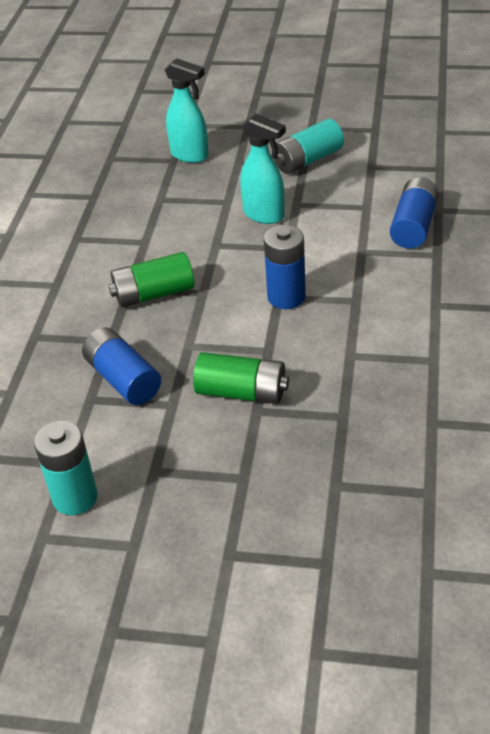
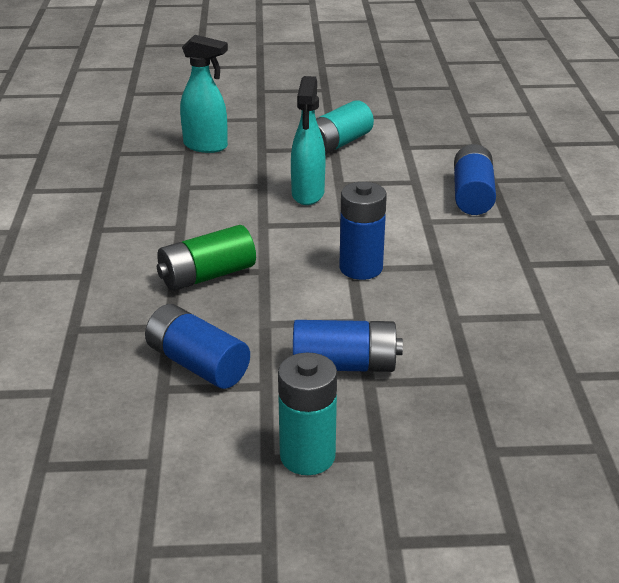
camera: 15 degrees left, 10 degrees down
(75, 497) = (175, 499): turquoise battery -> turquoise battery (307, 456)
(242, 392) = (345, 365): green battery -> blue battery
(264, 215) = (308, 194): turquoise spray bottle -> turquoise spray bottle turned 75 degrees clockwise

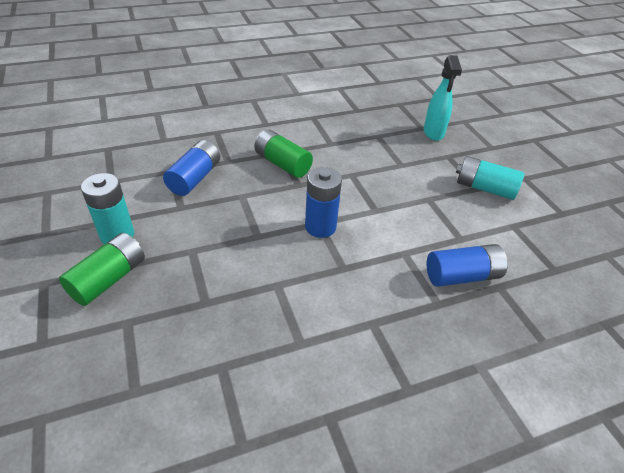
camera: 70 degrees right, 10 degrees up
(308, 194) = (402, 187): turquoise spray bottle -> none
(345, 365) = (207, 236): blue battery -> none
(404, 466) = (109, 279): none -> green battery

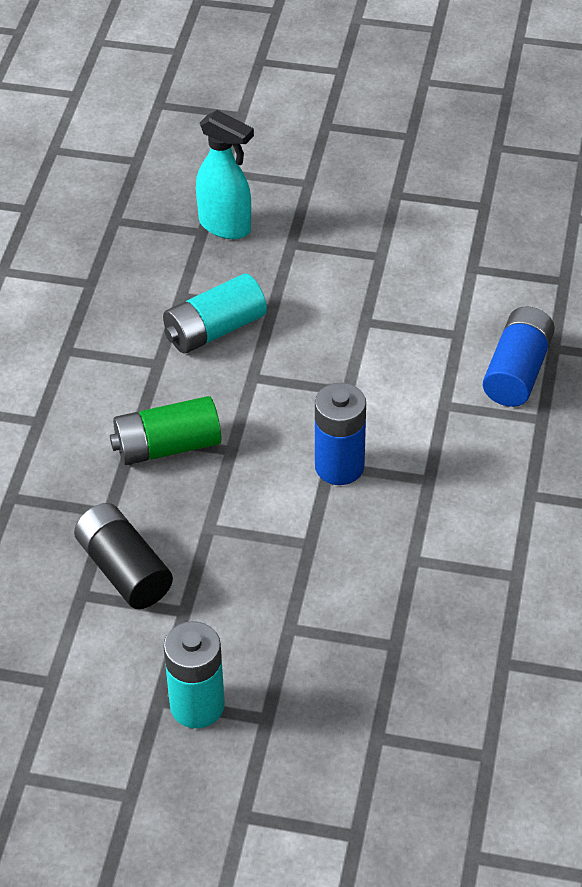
camera: 55 degrees left, 5 degrees up
(109, 279) = (285, 737): green battery -> none
(194, 178) = (124, 570): blue battery -> black battery
(484, 188) = (386, 249): turquoise battery -> turquoise battery (215, 330)

